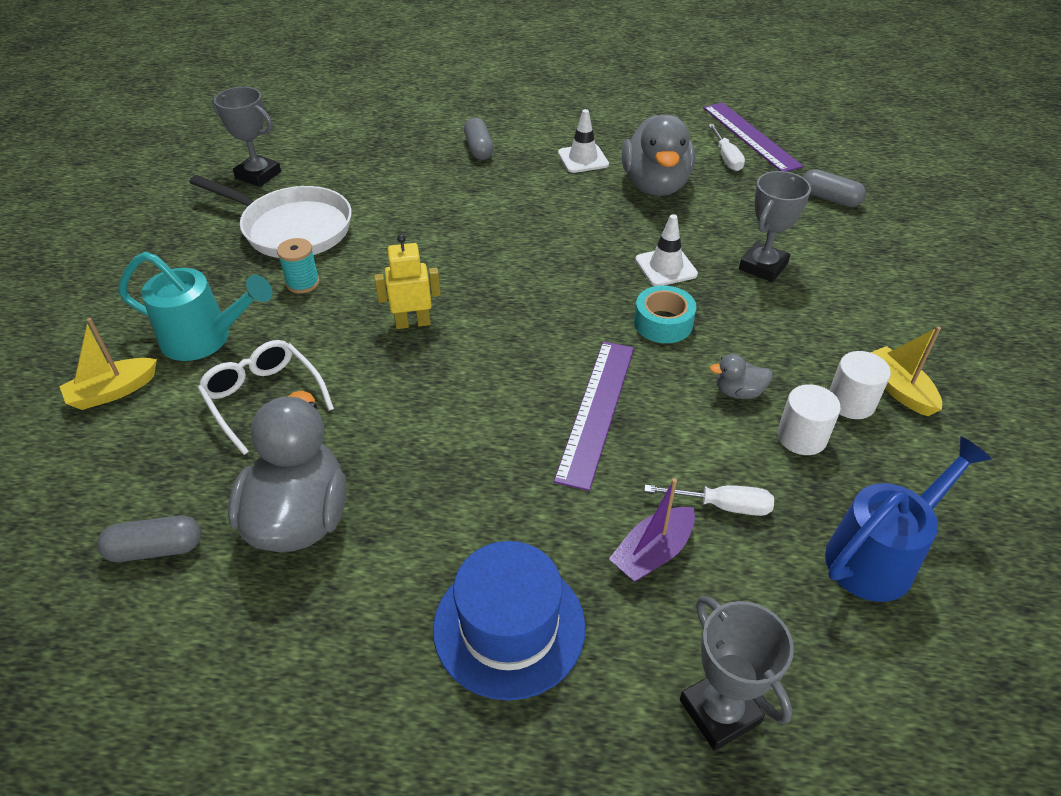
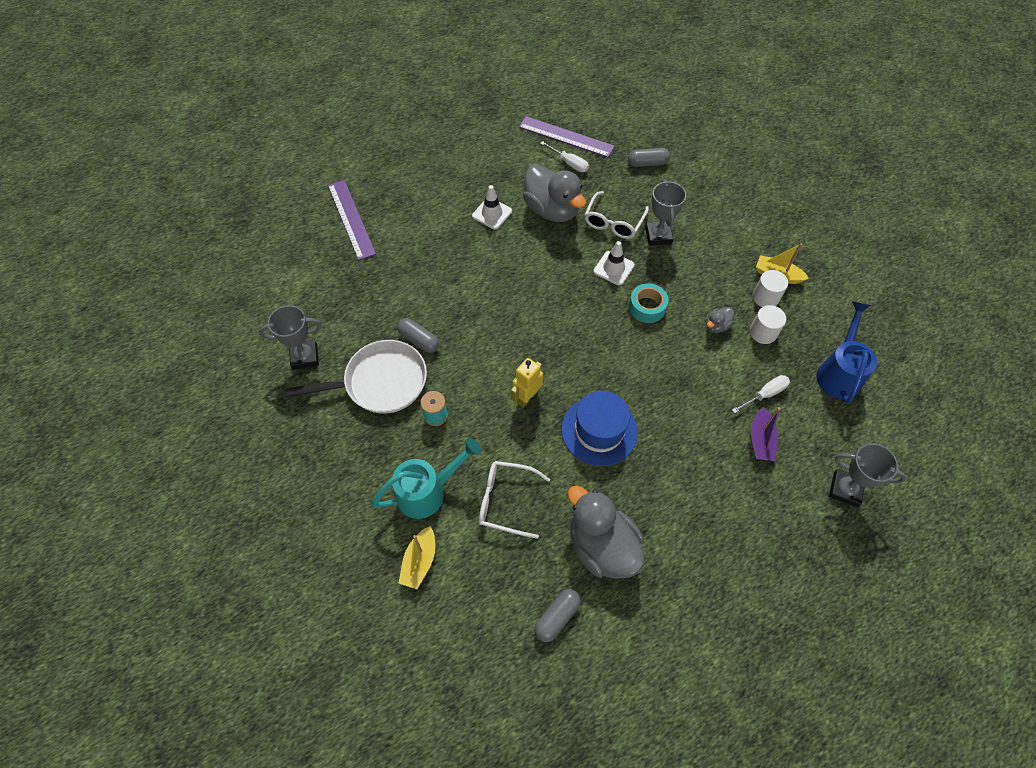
camera: 40 degrees left, 15 degrees up
(479, 148) = (421, 244): grey capsule -> grey capsule (419, 340)
(509, 627) = (742, 520): blue hat -> blue hat (599, 431)
(596, 411) = (668, 384): purple ruler -> purple ruler (351, 219)
(718, 228) = (613, 222): none -> white glasses

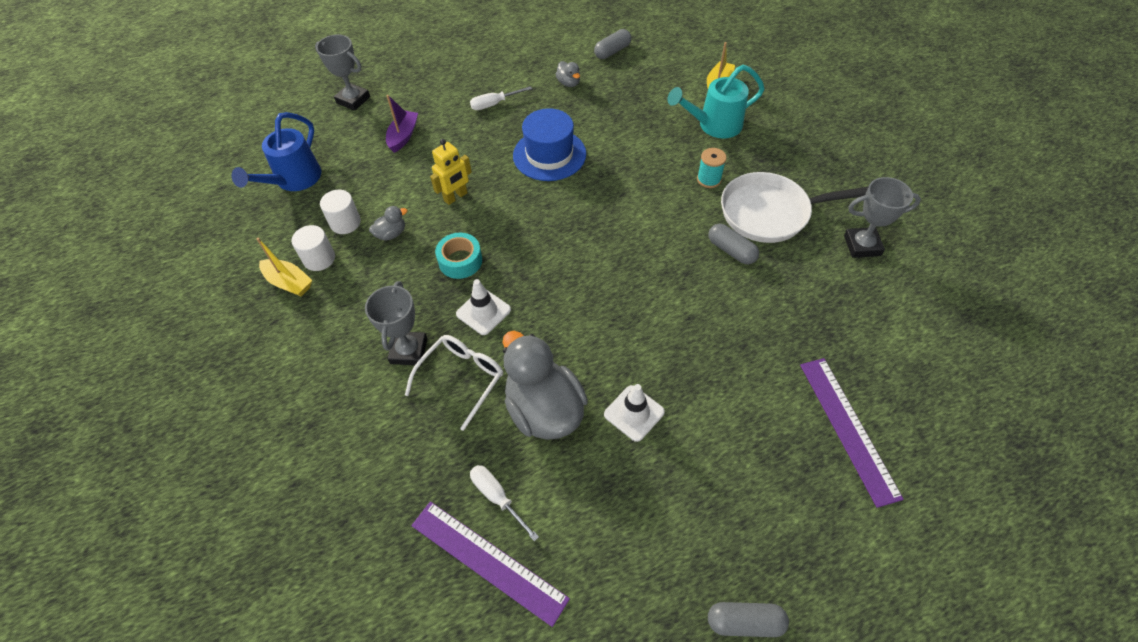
camera: 170 degrees left, 5 degrees down
(506, 501) = (644, 114): white glasses -> none
(527, 397) = (615, 187): yellow robot -> yellow robot (456, 197)
(602, 546) = (569, 83): grey duck -> grey duck, size x0.43
(647, 163) = (372, 481): grey capsule -> grey capsule (744, 622)
(765, 394) = (378, 169): white screwdriver -> white screwdriver (494, 104)

